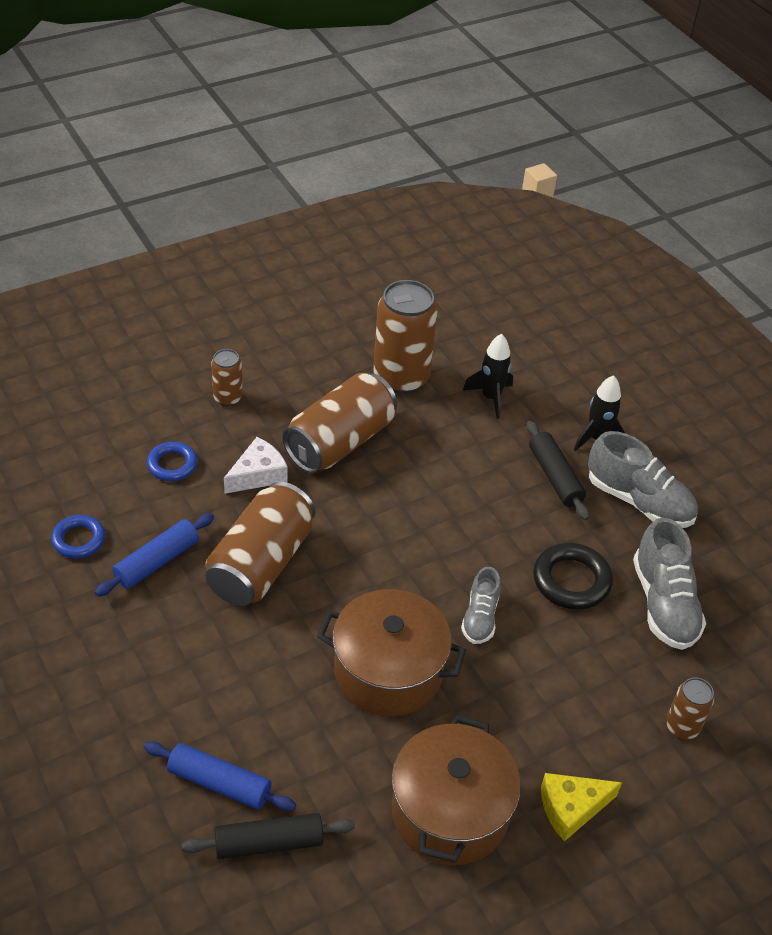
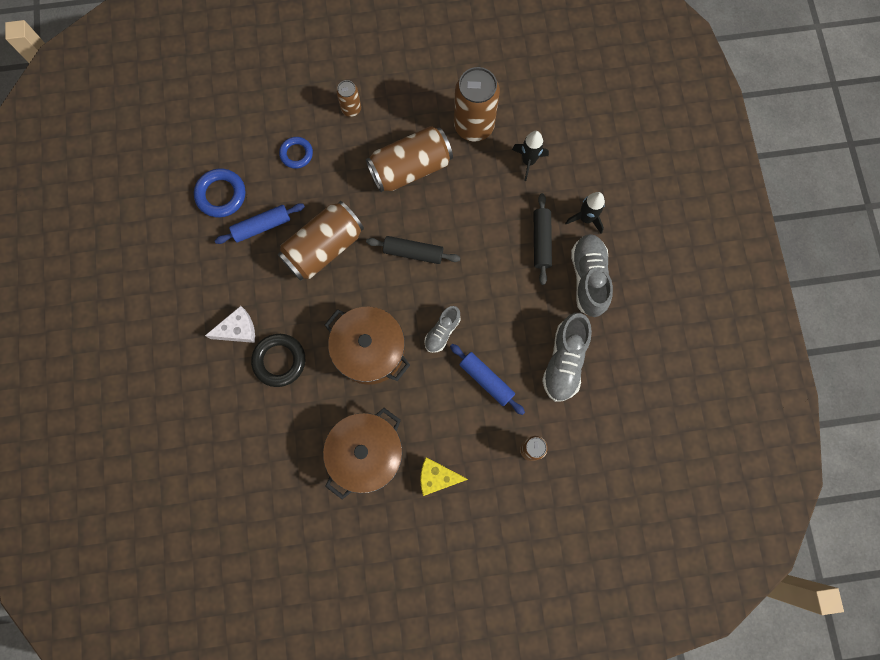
camera: 25 degrees right, 30 degrees up
(79, 540) = (221, 195): blue ring -> blue ring, size x1.50
(219, 783) = (245, 390): blue rolling pin -> blue rolling pin (486, 380)
(258, 475) = (347, 179): white cheese -> white cheese (238, 330)
(269, 843) = (259, 436): black rolling pin -> black rolling pin (413, 252)
(571, 580) = (513, 324): black ring -> black ring (279, 361)
(638, 501) = (588, 278): grey shoe -> grey shoe turned 150 degrees counterclockwise

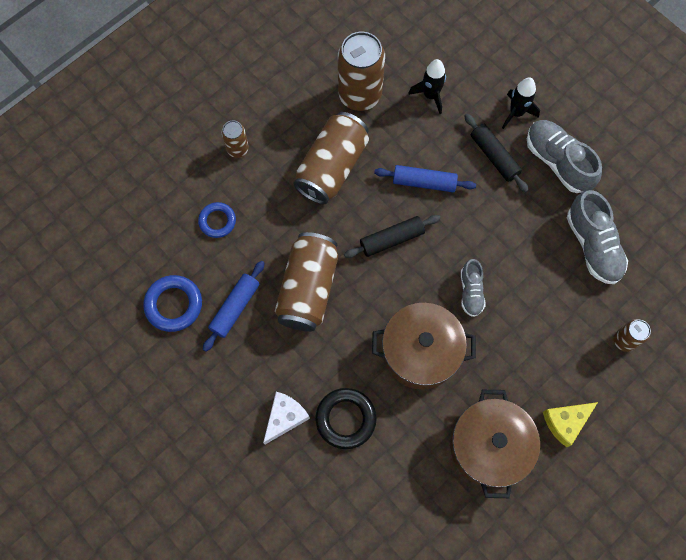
camera: 35 degrees left, 5 degrees down
(486, 380) = (541, 307): blue rolling pin -> blue rolling pin (424, 182)

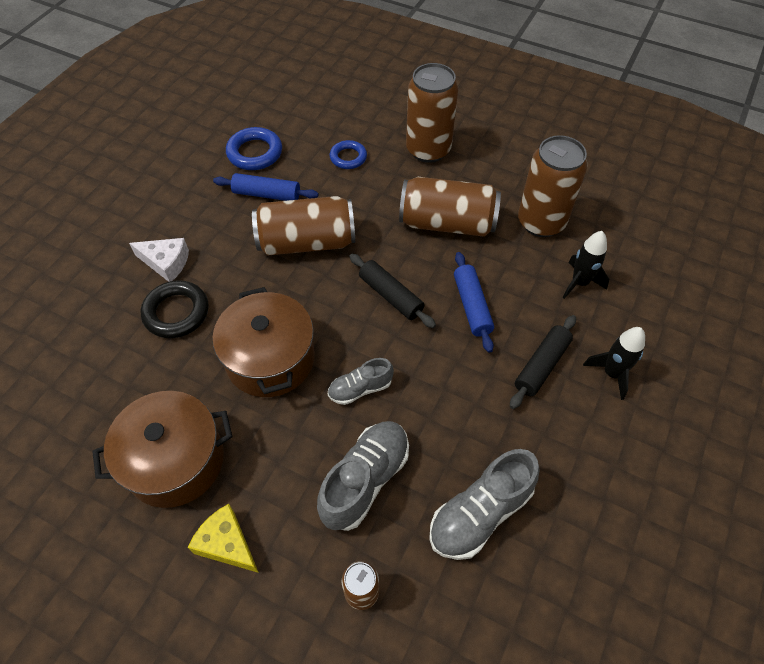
camera: 70 degrees right, 15 degrees down
(237, 149) = (428, 150): brown can -> brown can, size x1.98
(558, 162) = (574, 438): grey shoe -> grey shoe (365, 480)

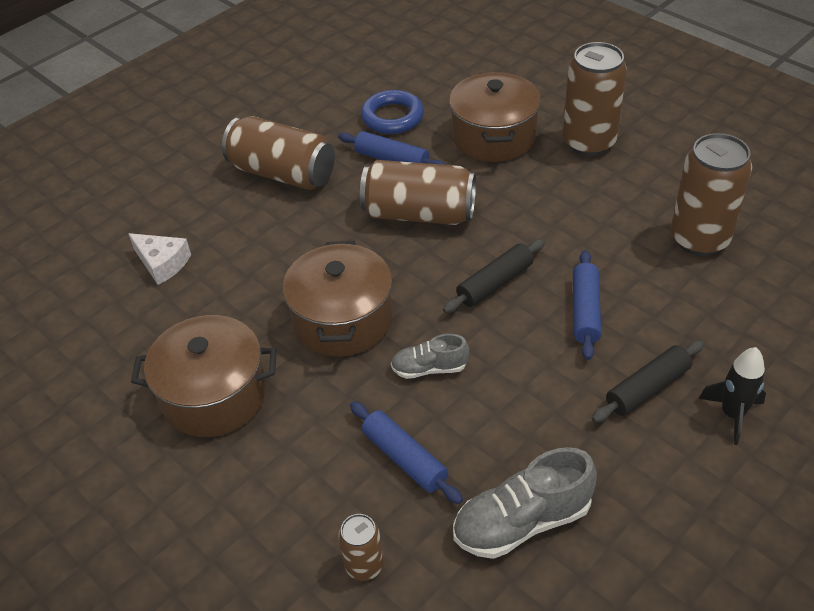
camera: 20 degrees right, 10 degrees down
(166, 263) = (265, 208): white cheese -> white cheese (162, 263)
(176, 312) = (260, 257): black ring -> none
(227, 543) = (240, 484): yellow cheese -> none
(348, 157) = (494, 137): blue ring -> brown pot
(365, 480) = (404, 459): grey shoe -> blue rolling pin
(391, 296) = (494, 283): black rolling pin -> black rolling pin turned 75 degrees clockwise
(447, 223) = (585, 221): brown can -> brown can (282, 173)
(579, 283) = (725, 311): black rocket -> none

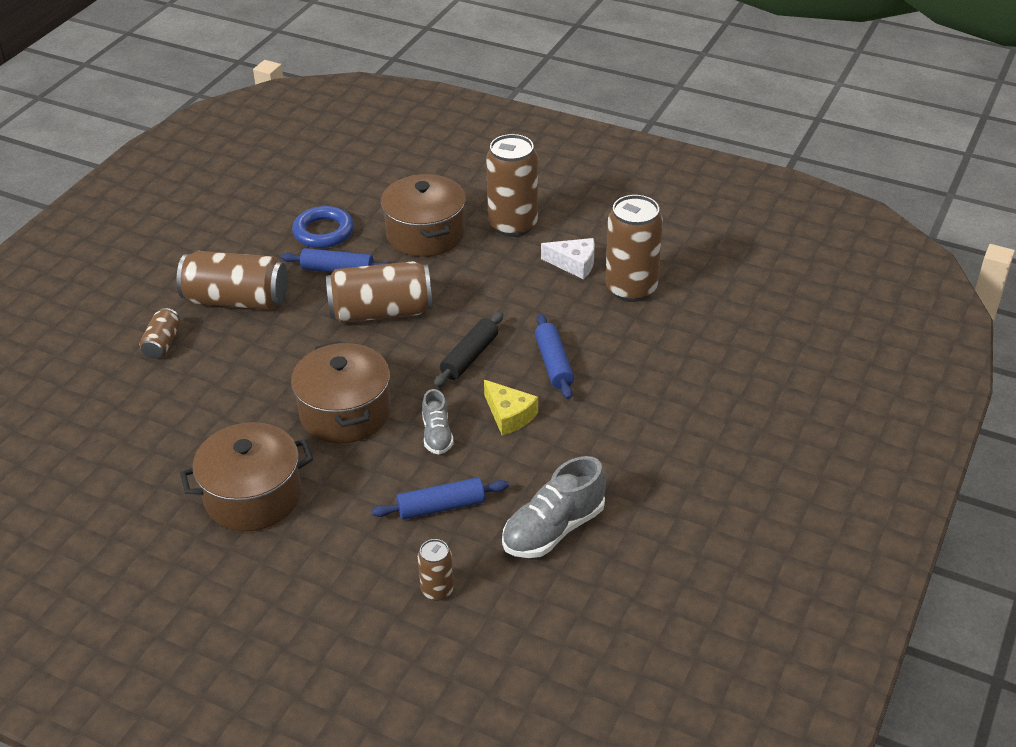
camera: 20 degrees left, 5 degrees down
(162, 263) = (153, 400): white cheese -> white cheese (574, 264)
(195, 205) = (162, 343): none -> brown can
(404, 459) = (441, 507): blue rolling pin -> blue rolling pin turned 45 degrees counterclockwise
(429, 368) = (437, 435): grey shoe -> grey shoe turned 75 degrees counterclockwise
(516, 363) = (509, 415): none -> yellow cheese
(647, 388) = (622, 412): black rolling pin -> none
(732, 414) = (693, 416): black rocket -> none

